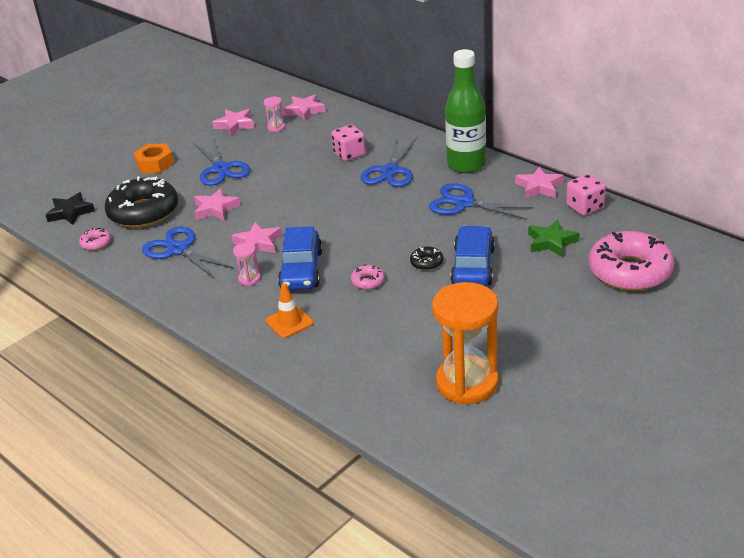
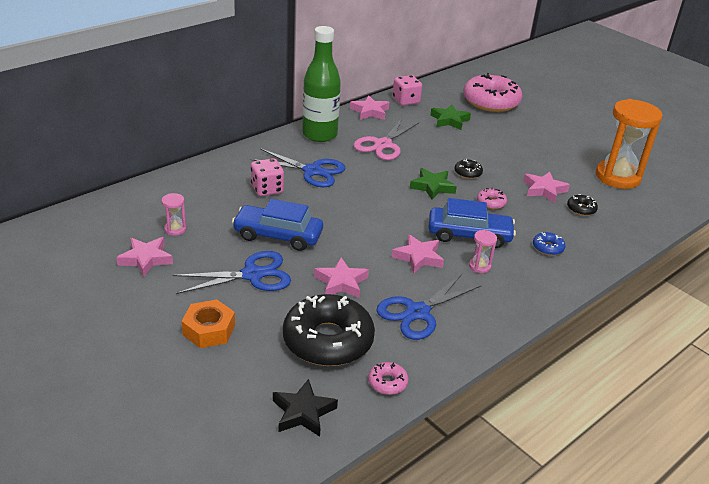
camera: 90 degrees left, 0 degrees up
(289, 322) = (548, 248): orange traffic cone -> blue donut
(304, 110) = (147, 207): pink star -> pink star (544, 190)
(375, 348) = (581, 209): none -> black donut
(387, 242) = (432, 187): none -> green star
(464, 203) = (383, 145): blue scissors -> pink scissors
(473, 266) = (476, 154): blue car -> blue car (278, 235)

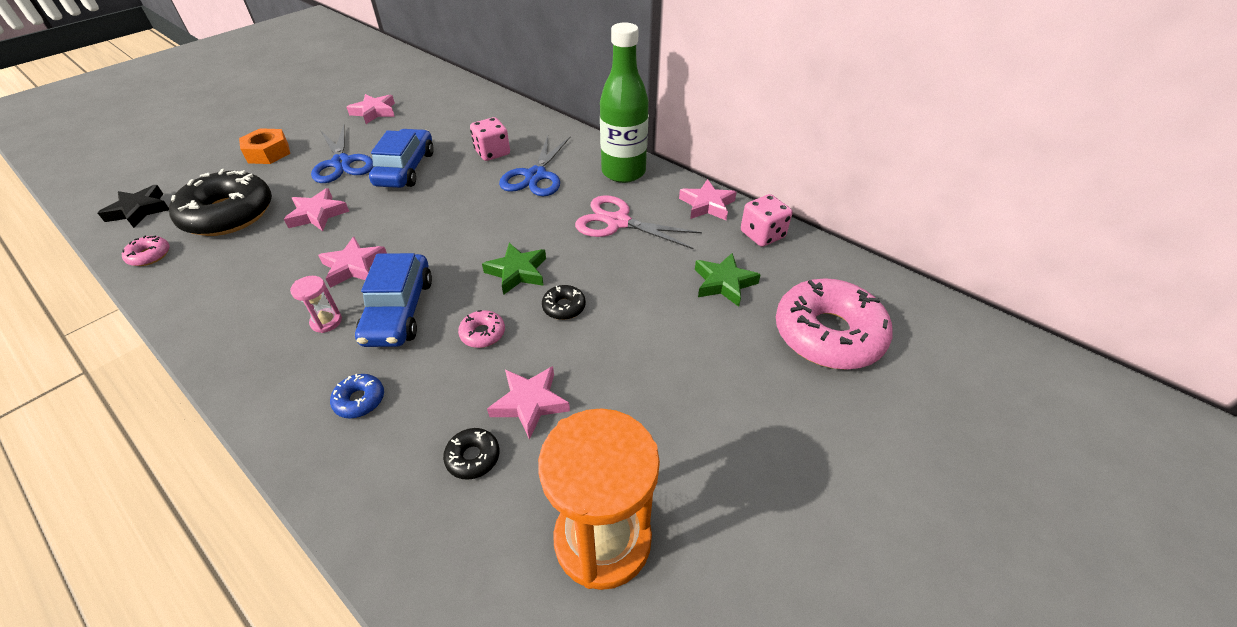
camera: 85 degrees right, 10 degrees up
(175, 229) = (418, 117): pink hourglass -> none
(418, 312) = (250, 271): blue scissors -> none

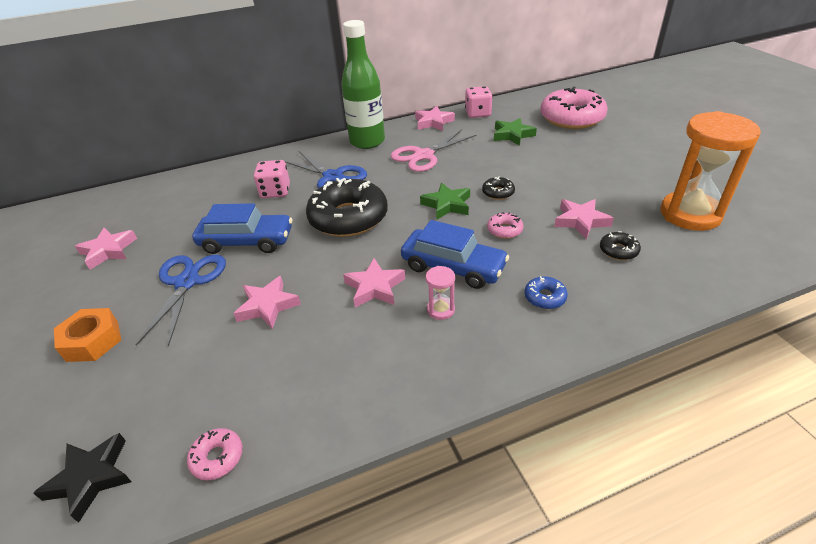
camera: 60 degrees left, 5 degrees down
(229, 214) = (197, 379): black donut -> black donut (348, 218)
(342, 163) = (187, 282): blue scissors -> blue scissors turned 90 degrees counterclockwise
(406, 169) = (247, 241): blue car -> blue car turned 150 degrees clockwise

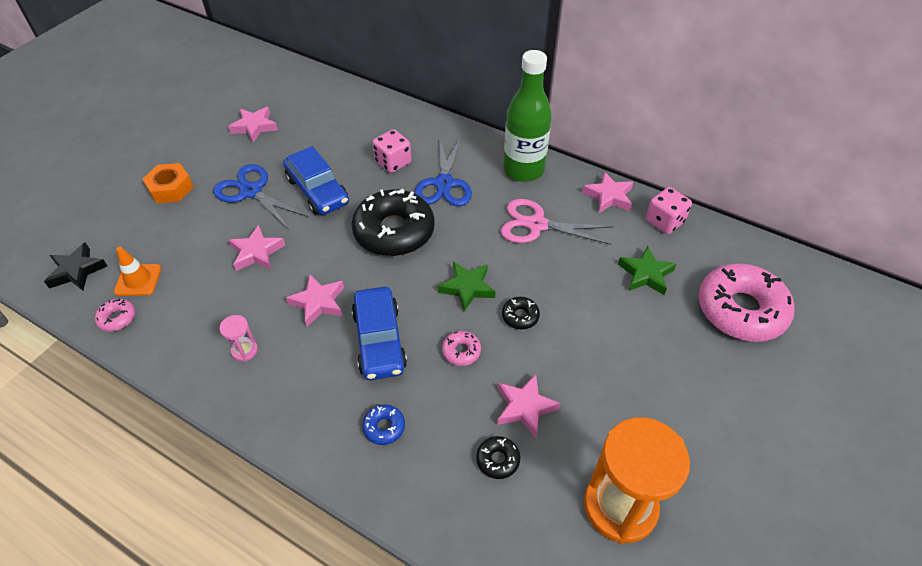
camera: 50 degrees right, 10 degrees up
(185, 416) = (138, 280): none -> orange traffic cone
(187, 282) = (251, 192): blue scissors -> blue scissors turned 105 degrees counterclockwise
(440, 310) = (320, 360): pink hourglass -> pink hourglass (244, 350)

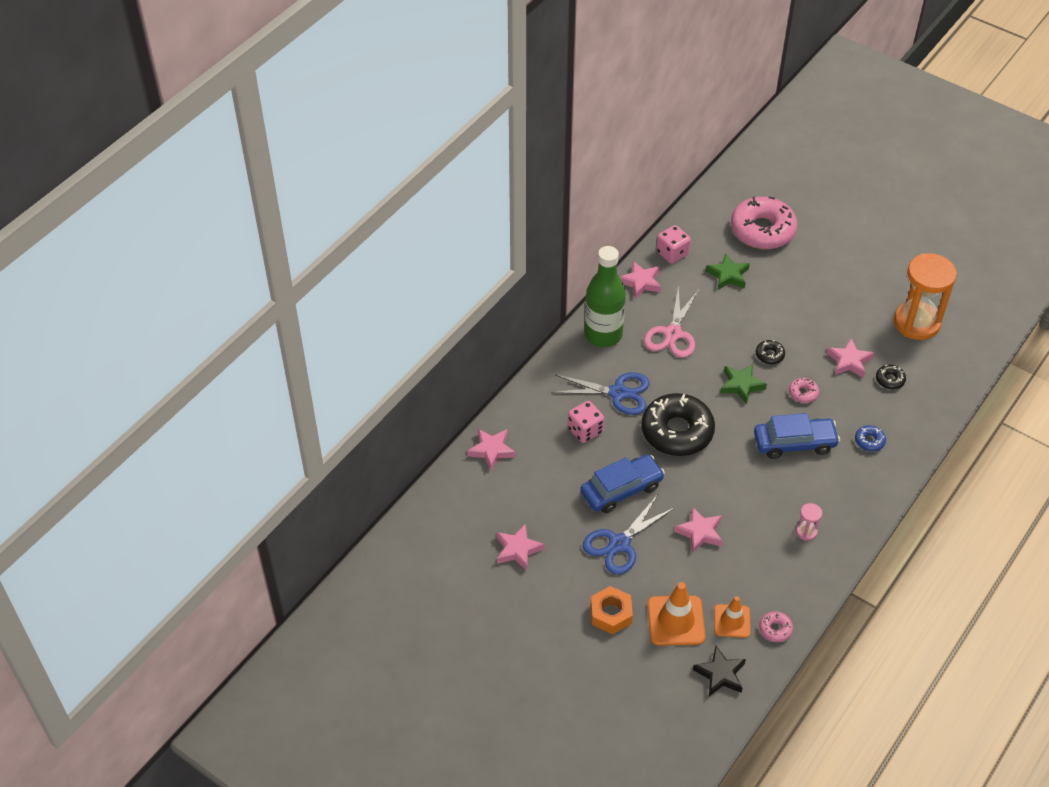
camera: 85 degrees left, 0 degrees up
(150, 235) = (676, 621): none -> orange traffic cone
(318, 302) = (757, 484): pink star -> pink star (491, 450)

